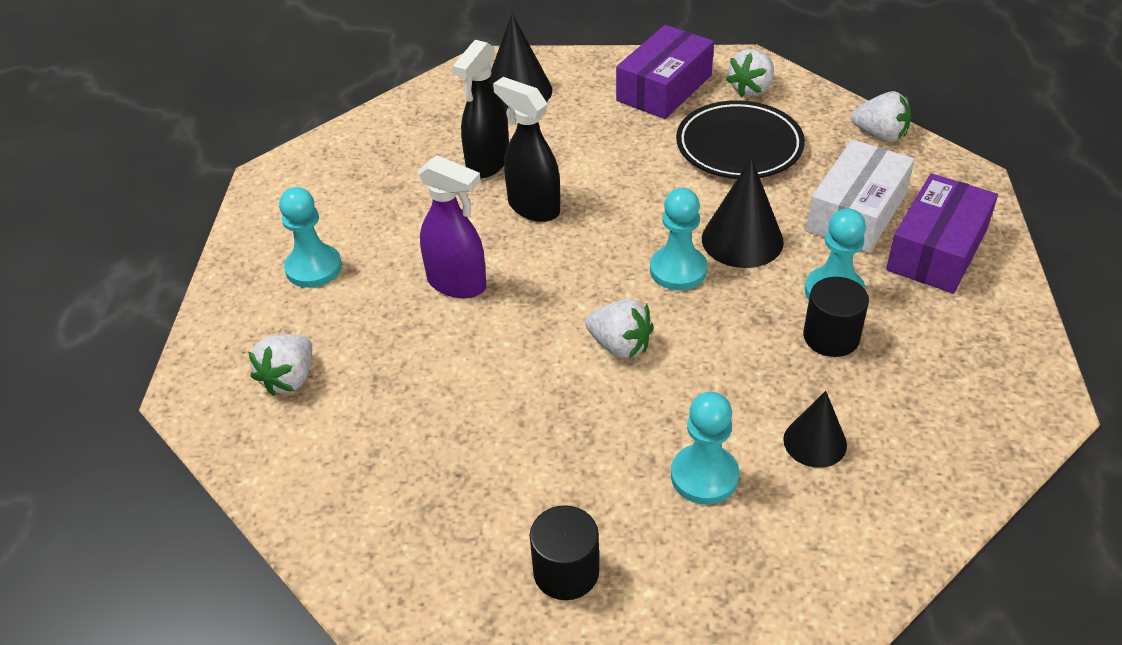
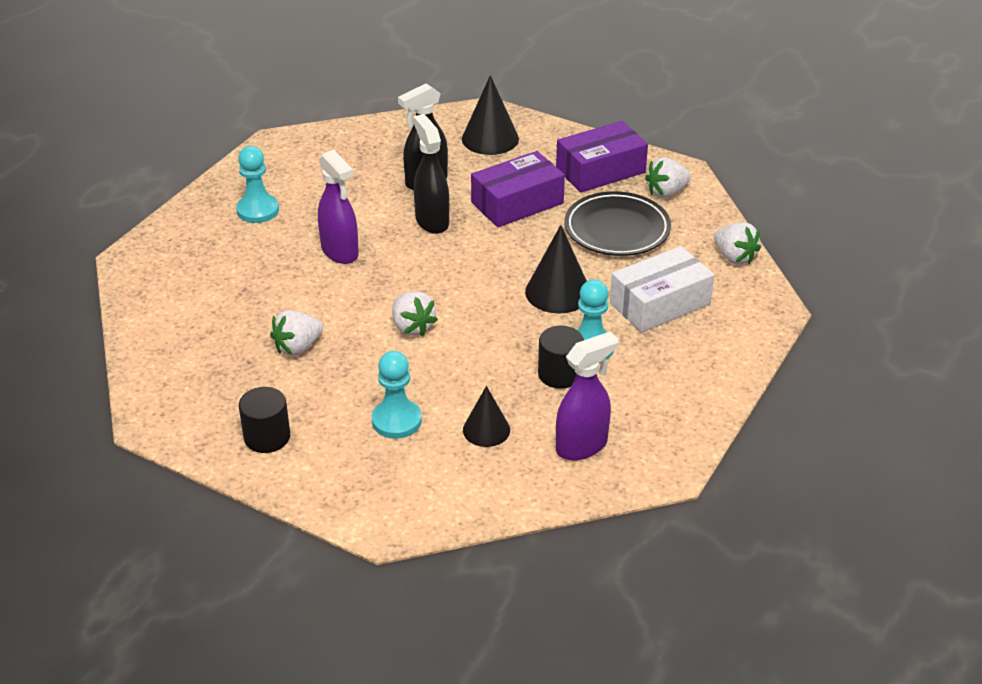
camera: 25 degrees right, 5 degrees down
(289, 379) = (192, 271): white strawberry -> white strawberry (297, 347)
(678, 270) = (494, 295): turquoise pawn -> none
(933, 416) = (582, 446): none -> purple spray bottle
(936, 250) = (694, 348): purple box -> purple box (517, 203)

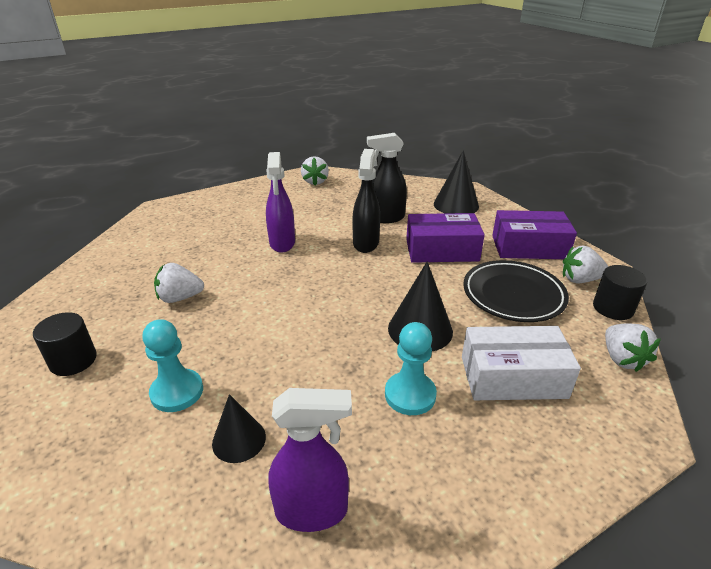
camera: 30 degrees right, 5 degrees down
(258, 210) = (260, 204): turquoise pawn -> none
(412, 327) = (275, 314): white strawberry -> white strawberry (315, 181)
(560, 374) = (358, 410): black cylinder -> black cylinder (613, 308)

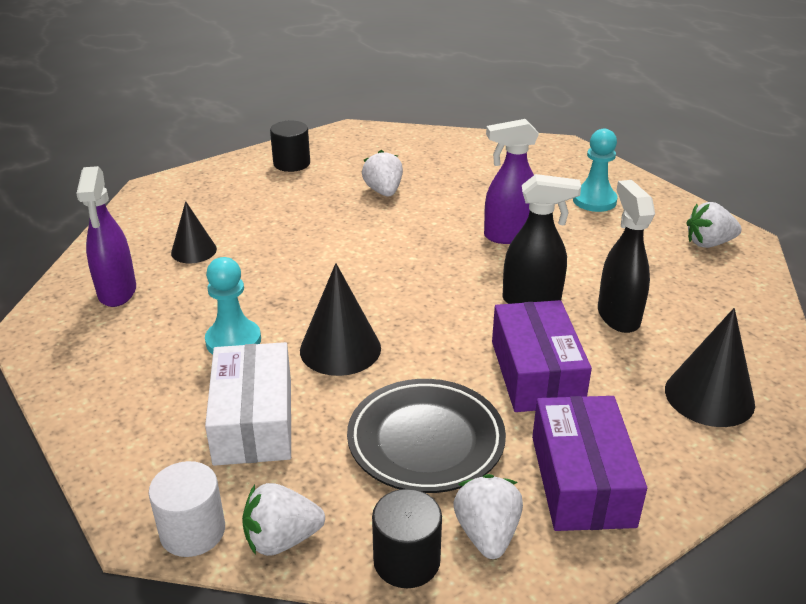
camera: 85 degrees right, 0 degrees up
(177, 392) = (251, 214): turquoise pawn -> turquoise pawn (594, 200)
(637, 405) = (192, 531): none -> white cylinder

